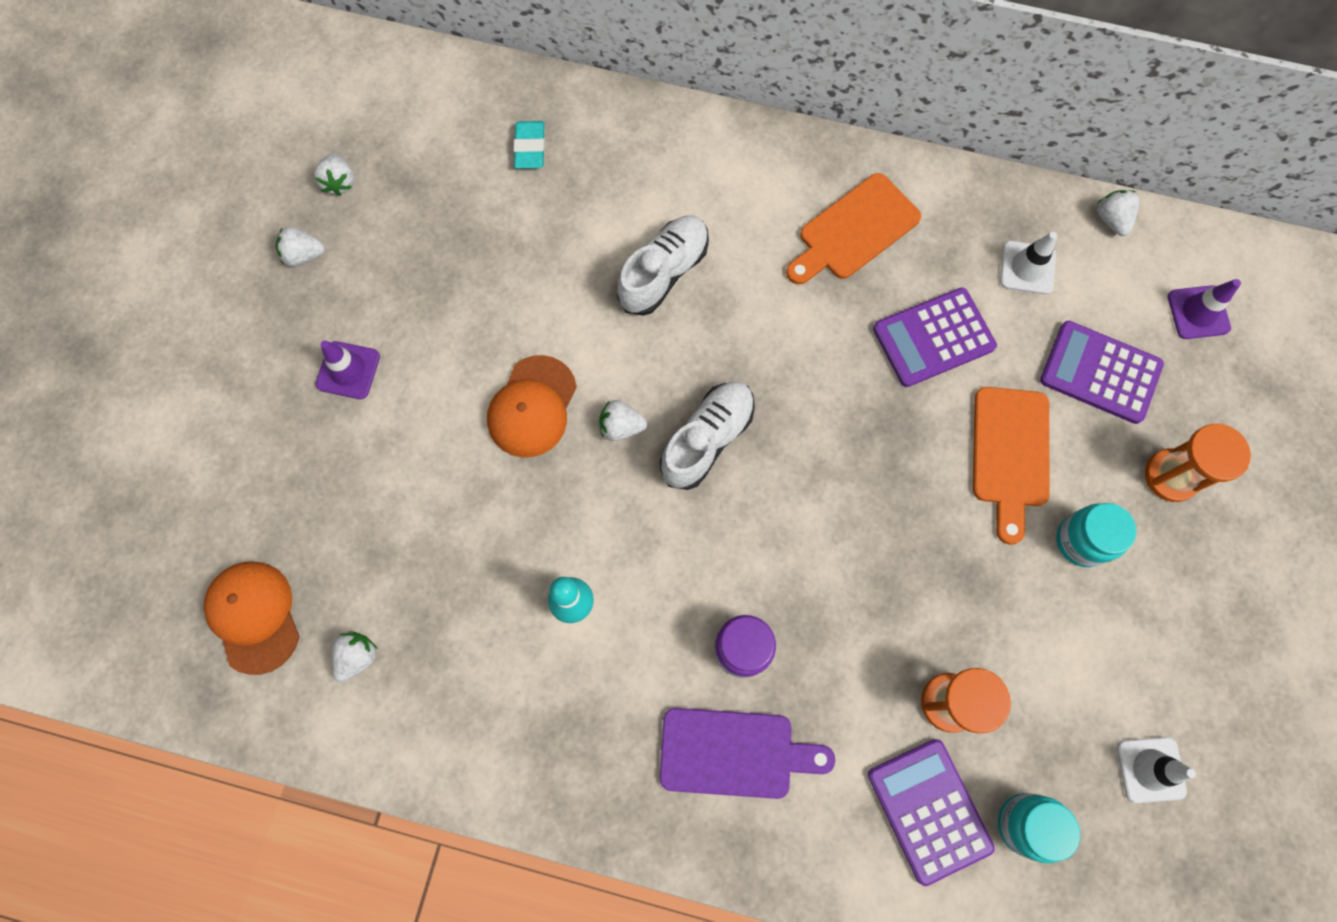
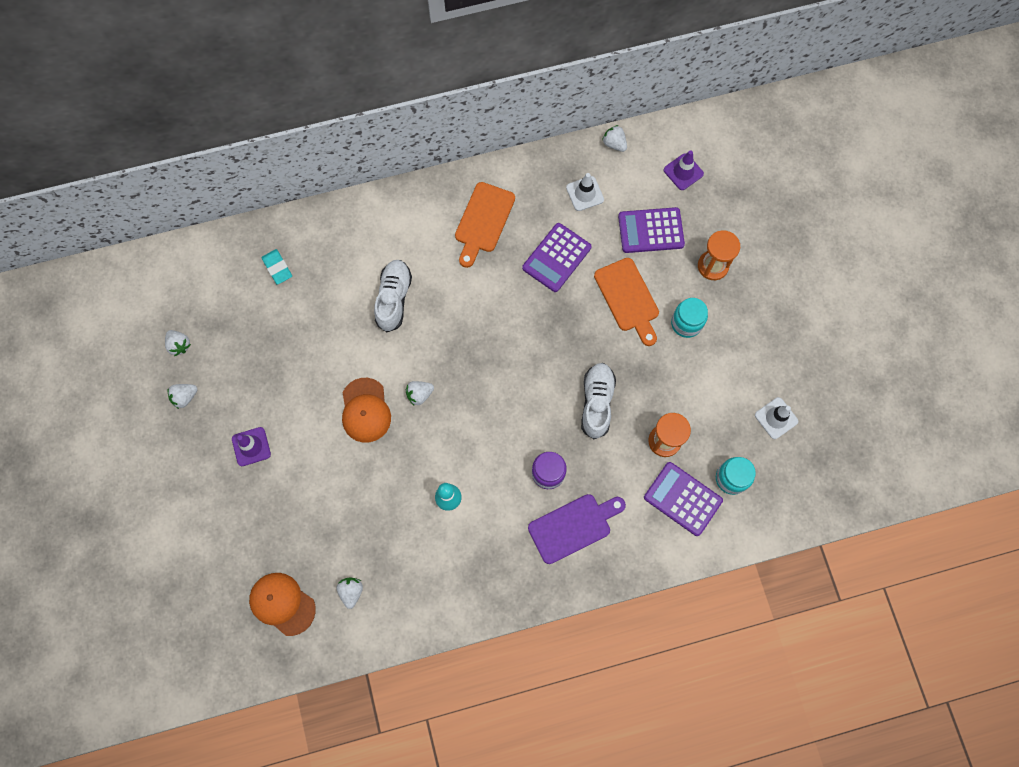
camera: 30 degrees left, 0 degrees up
(707, 439) = (469, 376): white shoe -> white shoe (597, 402)

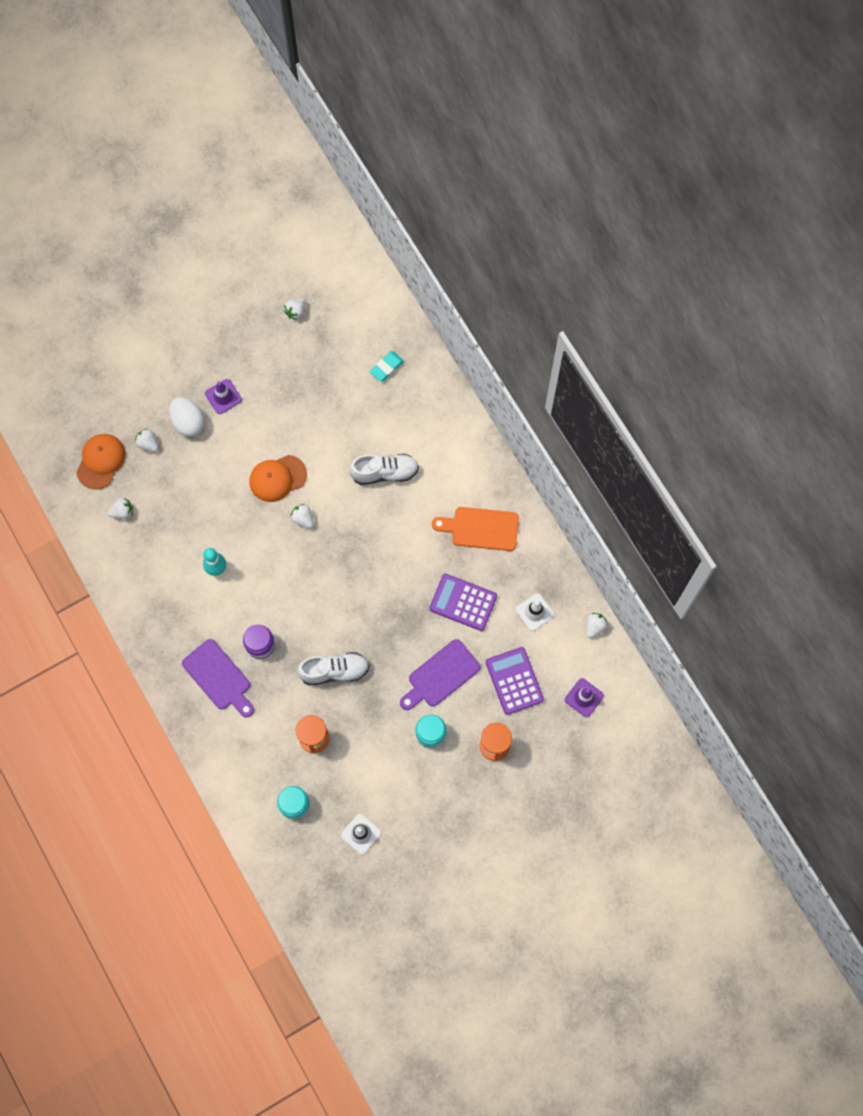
camera: 75 degrees right, 0 degrees up
(185, 397) = (252, 331): white strawberry -> white strawberry (148, 444)
(268, 492) = (188, 422): none -> white egg
(628, 298) = (441, 676): orange cutting board -> purple cutting board
(682, 499) = (266, 765): purple calculator -> none

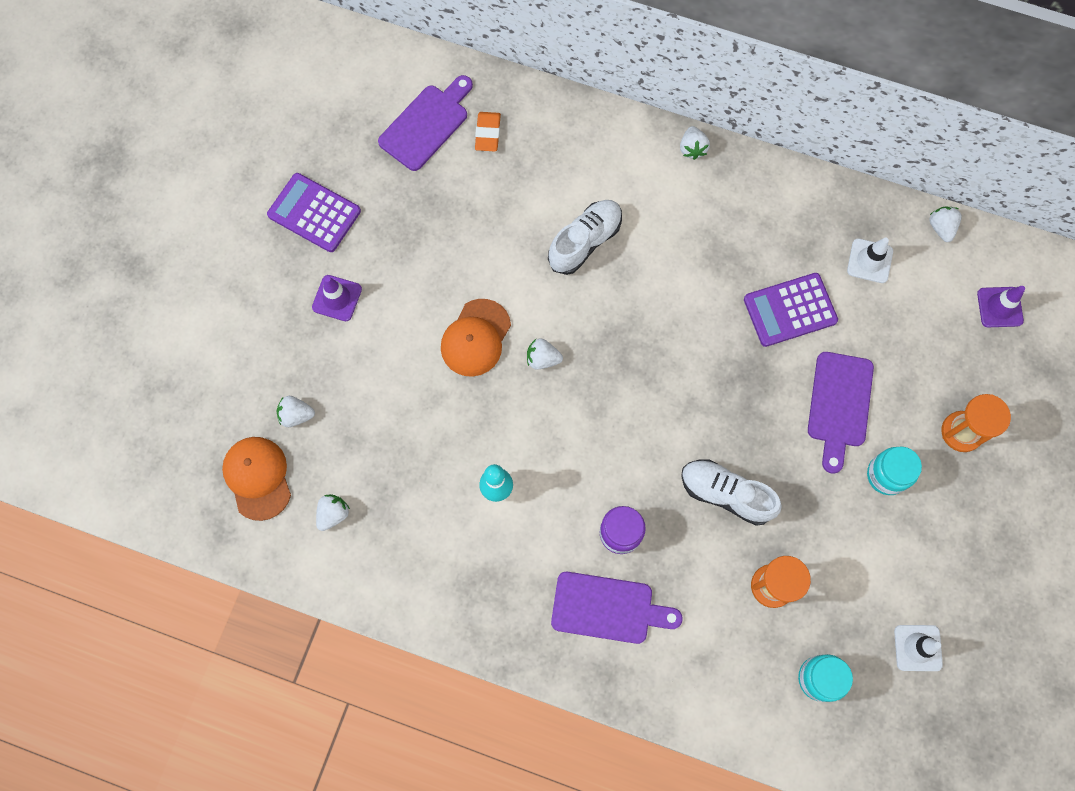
camera: 40 degrees left, 0 degrees up
(188, 422) = (321, 356): white egg -> none
(296, 311) = (338, 149): white strawberry -> white strawberry (692, 148)
(334, 671) = (726, 494): white shoe -> white shoe turned 105 degrees counterclockwise
(357, 335) = (427, 124): none -> purple cutting board
(386, 367) = (488, 133): turquoise eraser -> orange eraser
(480, 528) = (736, 220): orange cutting board -> none
(514, 681) = (917, 348): purple calculator -> purple calculator (314, 213)

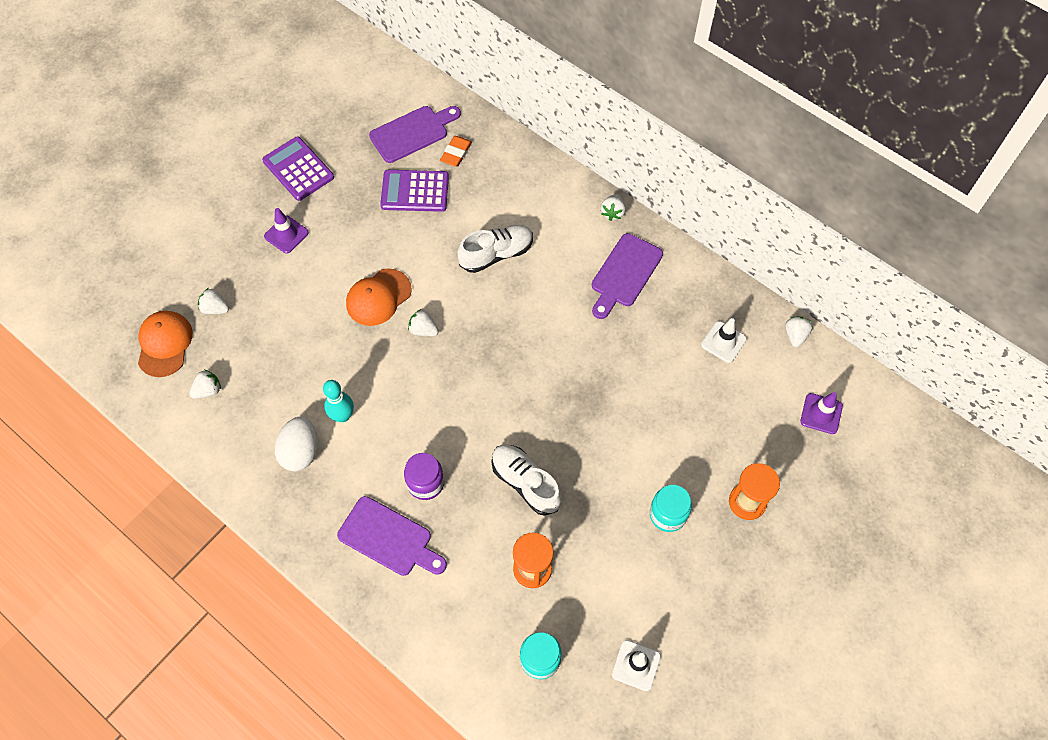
camera: 20 degrees right, 10 degrees down
(469, 547) = (300, 451): none -> white egg
(790, 310) = (640, 358): purple calculator -> purple calculator (415, 191)
(839, 405) = (650, 445): purple cutting board -> purple cutting board (624, 274)

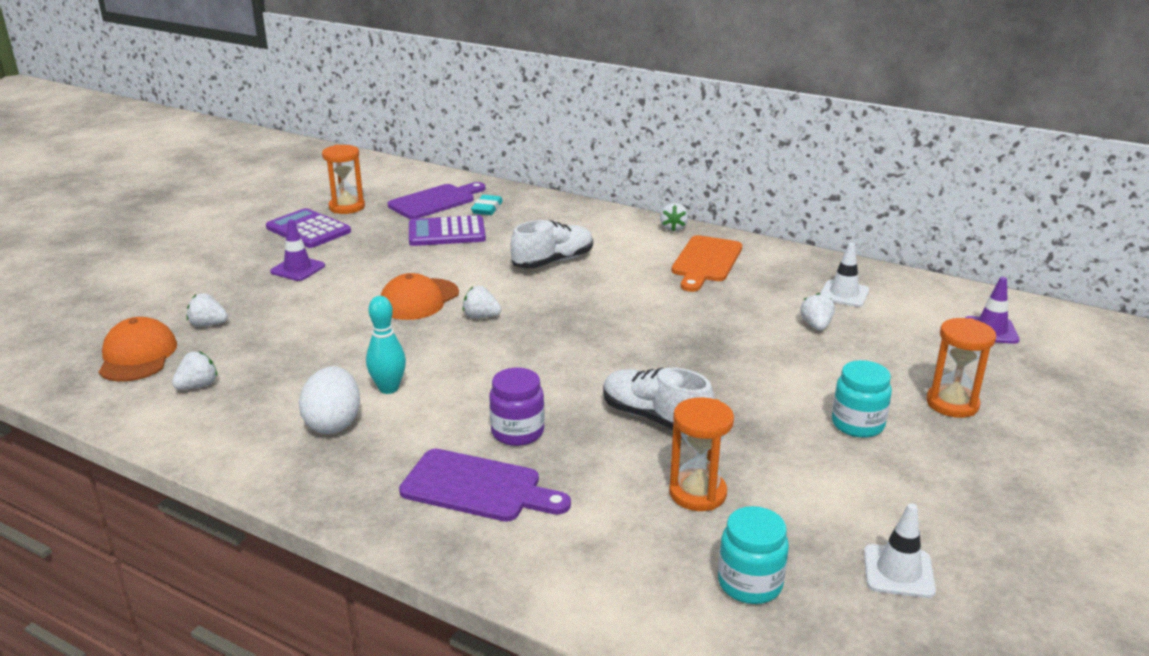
camera: 10 degrees left, 35 degrees down
(334, 133) = (347, 207): none -> orange hourglass
(456, 153) = (487, 209): orange eraser -> turquoise eraser
(624, 274) = (706, 262): purple cutting board -> orange cutting board
(795, 335) = (921, 283): white strawberry -> white strawberry (816, 326)

